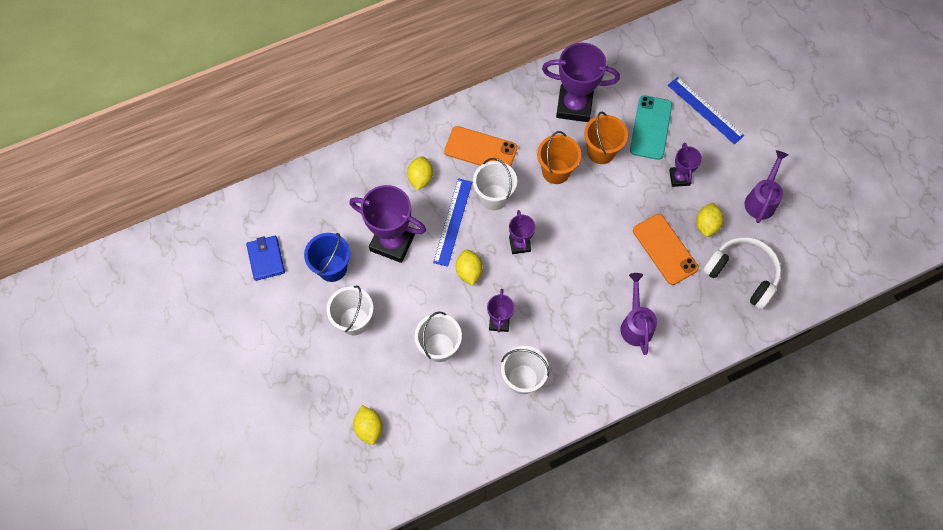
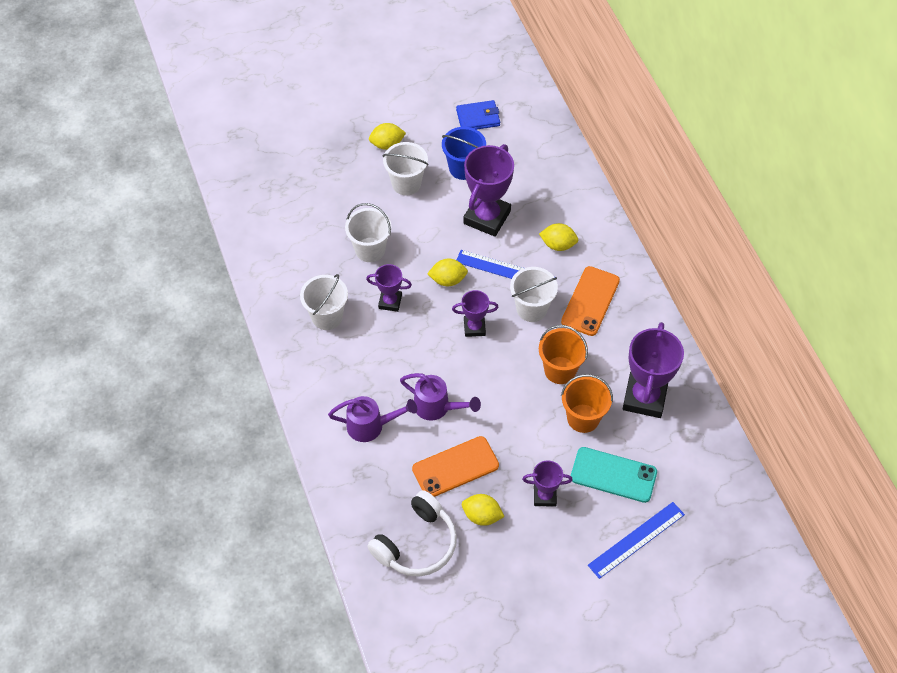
camera: 95 degrees right, 10 degrees down
(369, 428) = (299, 191): yellow lemon -> yellow lemon (387, 144)
(761, 200) = (510, 583): purple watering can -> purple watering can (437, 407)

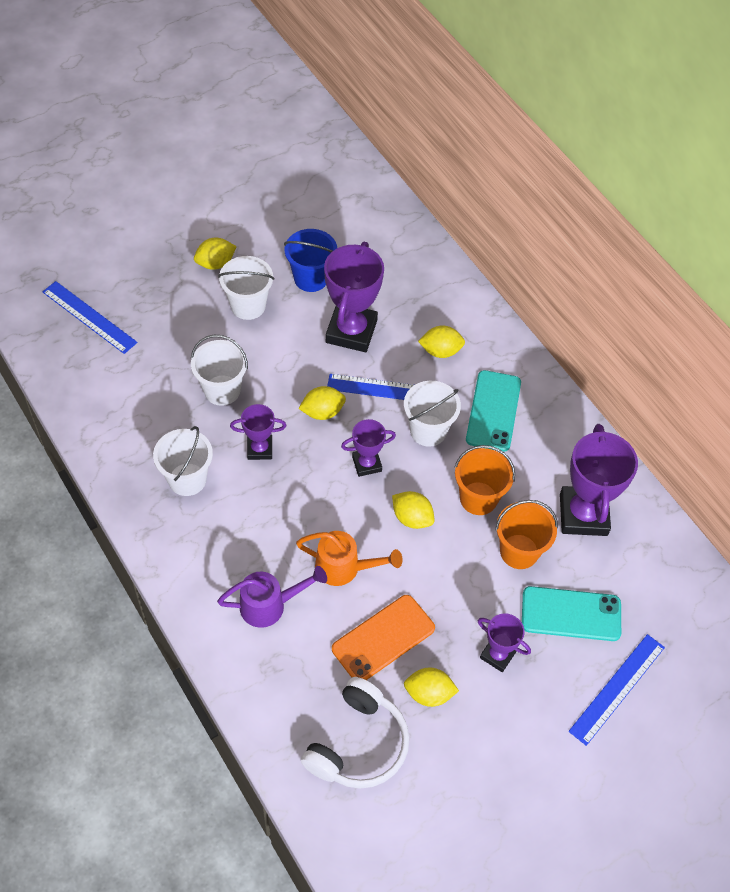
camera: 15 degrees left, 0 degrees up
(276, 174) = (89, 317): none -> blue ruler
(437, 407) = (344, 568): purple watering can -> orange watering can
(478, 118) = (314, 218): blue wallet -> none
(501, 377) = (412, 518): none -> yellow lemon
(544, 496) = (497, 655): purple trophy -> purple trophy turned 45 degrees clockwise
(590, 301) = (493, 411): orange phone -> turquoise phone

